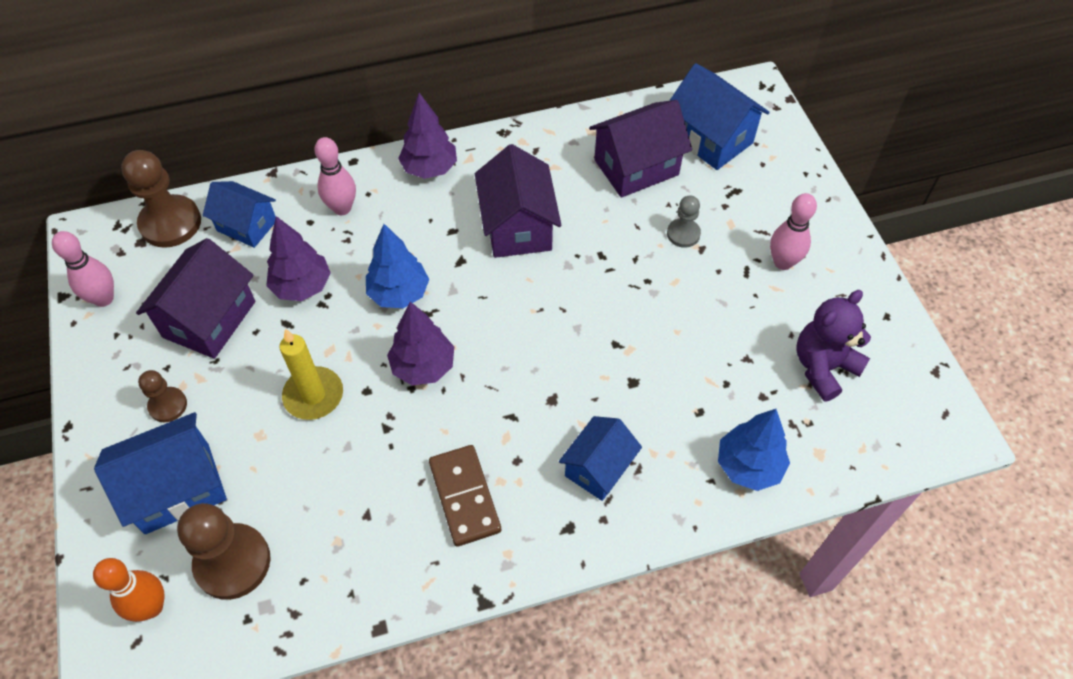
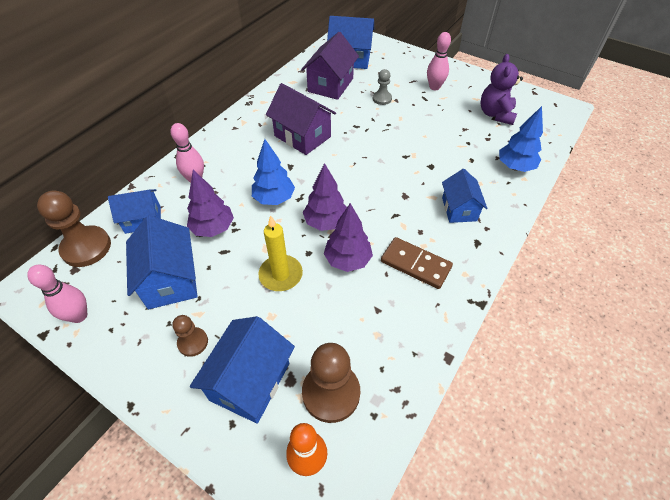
camera: 40 degrees left, 5 degrees down
(209, 319) = (170, 280): purple house -> blue house
(430, 169) = (226, 136): purple tree -> purple tree (348, 260)

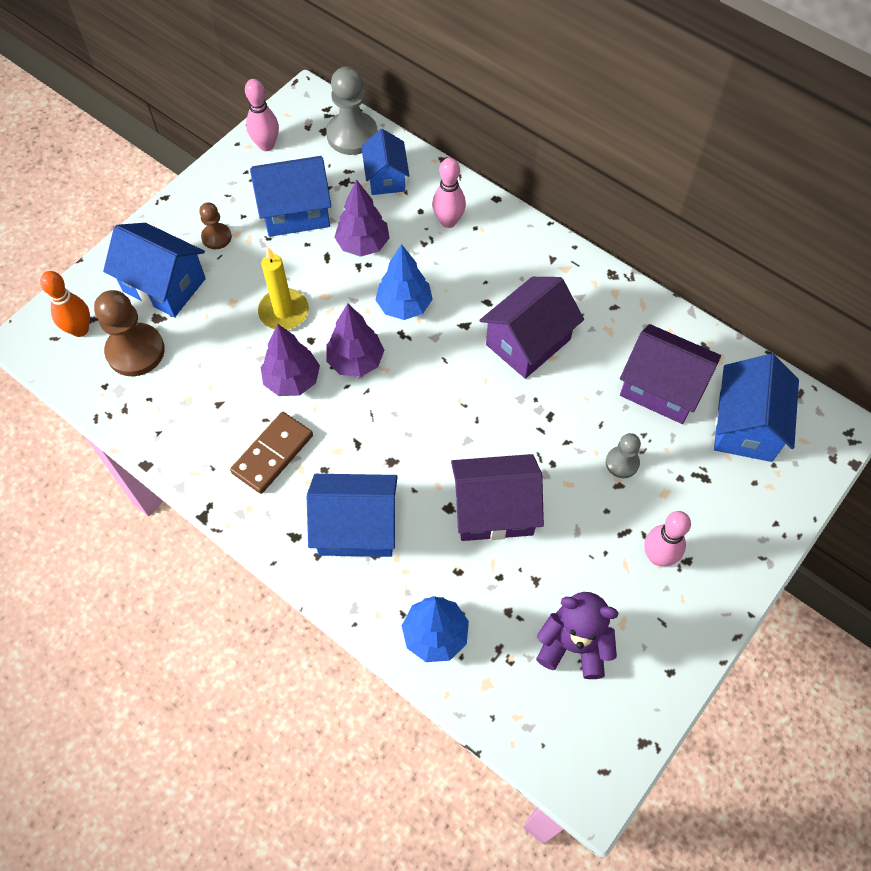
camera: 95 degrees right, 10 degrees up
(86, 247) = (352, 135): brown pawn -> grey pawn
(426, 146) = (494, 510): none -> purple house
(459, 209) = (356, 527): blue house -> blue house, size x1.50

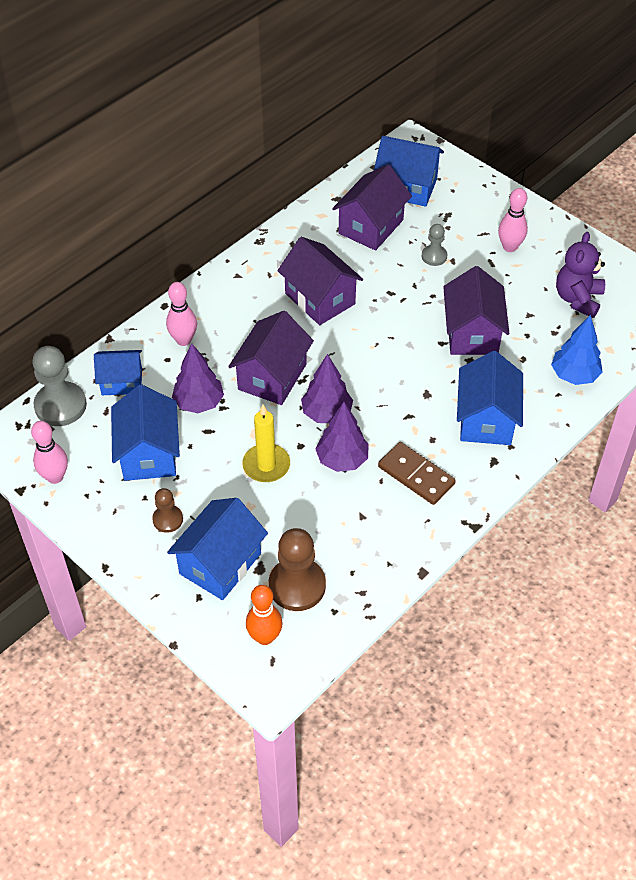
camera: 85 degrees left, 10 degrees down
(404, 306) = (272, 377): blue tree -> purple house

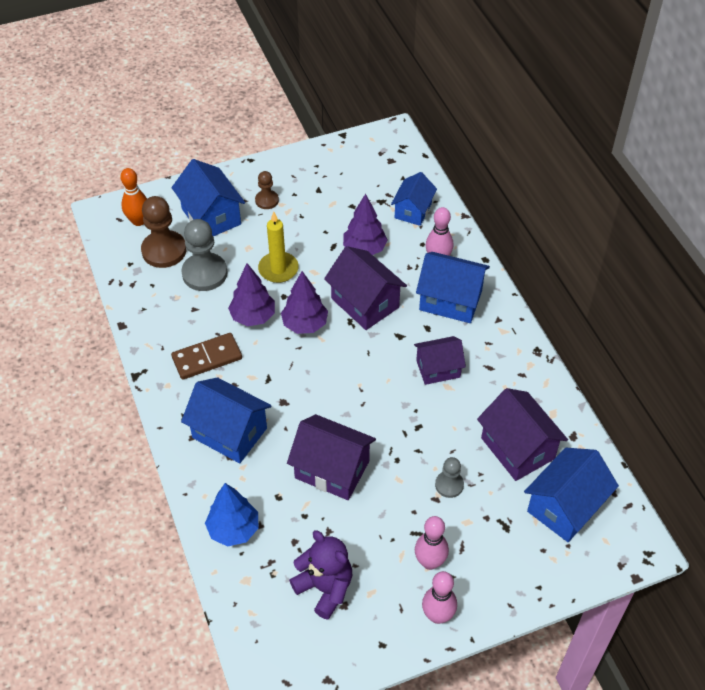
camera: 115 degrees right, 0 degrees up
(55, 477) = (343, 153): pink bowling pin -> pink bowling pin (437, 615)
(60, 405) = (408, 171): grey pawn -> grey pawn (204, 273)
(149, 453) = (332, 207): blue house -> blue house (450, 300)
(320, 299) = (438, 369): purple house -> purple house, size x0.67

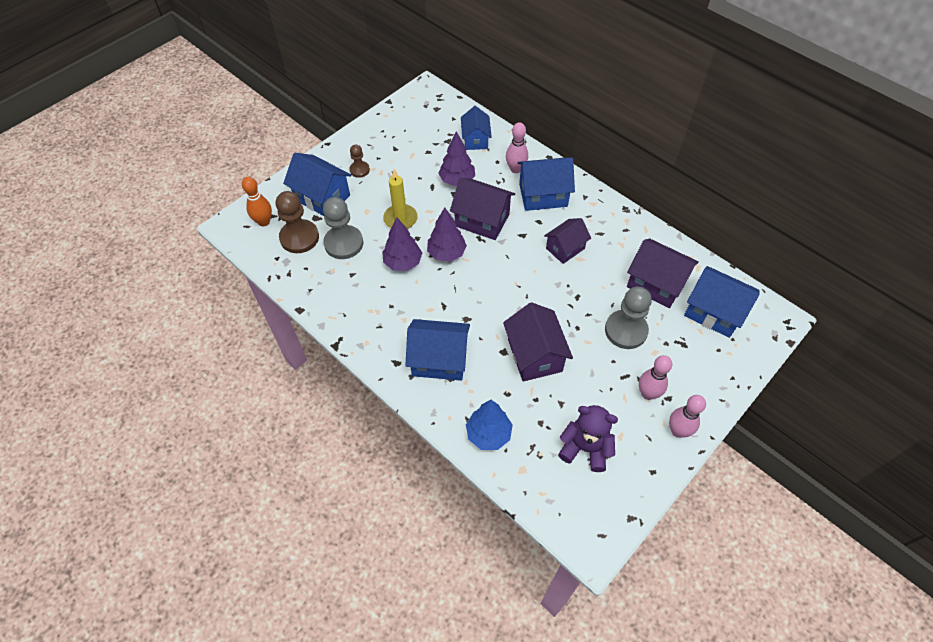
camera: 25 degrees left, 5 degrees up
(207, 358) = (386, 309): brown domino -> none
(332, 469) = (534, 355): purple house -> purple house turned 75 degrees clockwise
(449, 485) = (626, 330): grey pawn -> grey pawn, size x1.82
(565, 507) = (713, 312): blue house -> blue house turned 75 degrees counterclockwise

